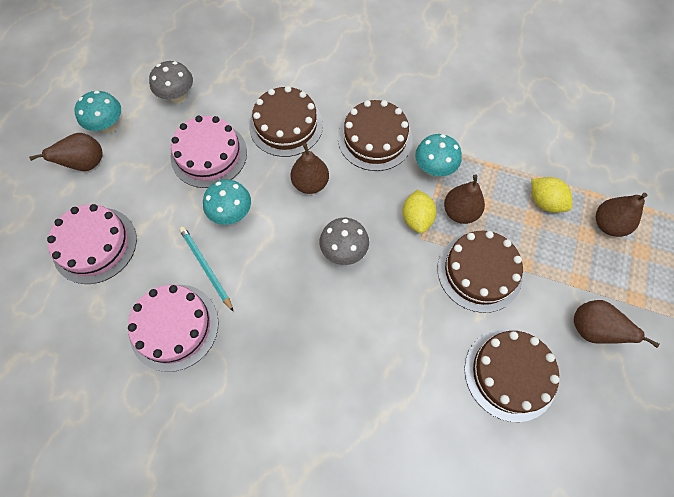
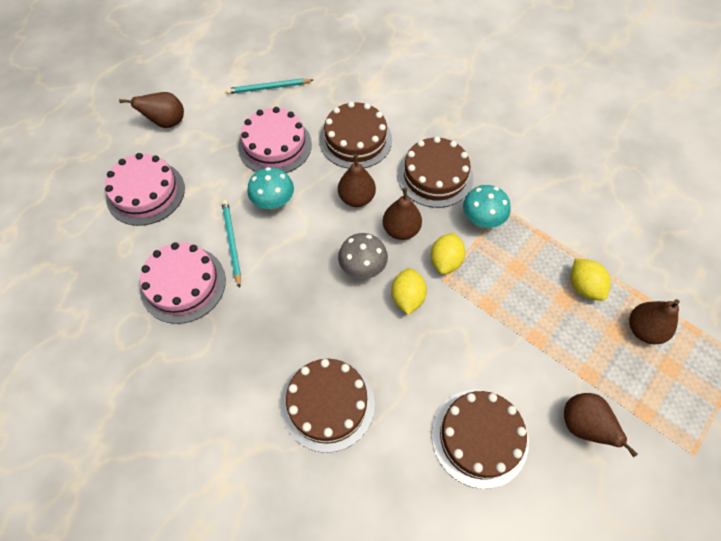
camera: 20 degrees right, 5 degrees down
(109, 127) = (198, 96): turquoise mushroom -> none
(178, 97) = (268, 88): grey mushroom -> turquoise pencil
(396, 265) = (407, 298): none -> yellow lemon
(460, 212) = (491, 269): brown pear -> brown pear (401, 230)
(479, 271) = (488, 330): brown cake -> brown cake (327, 404)

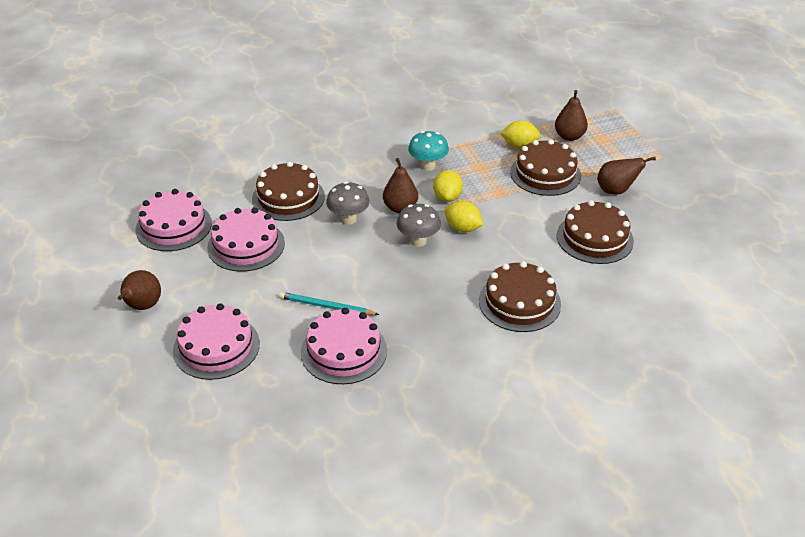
camera: 60 degrees left, 20 degrees down
(268, 88) = (173, 226): turquoise pencil -> pink cake
(274, 203) = (309, 267): turquoise mushroom -> none
(356, 198) = (348, 219): brown pear -> grey mushroom
(435, 176) = (366, 171): brown cake -> brown cake (545, 174)
(445, 261) = (447, 197): yellow lemon -> yellow lemon turned 45 degrees clockwise

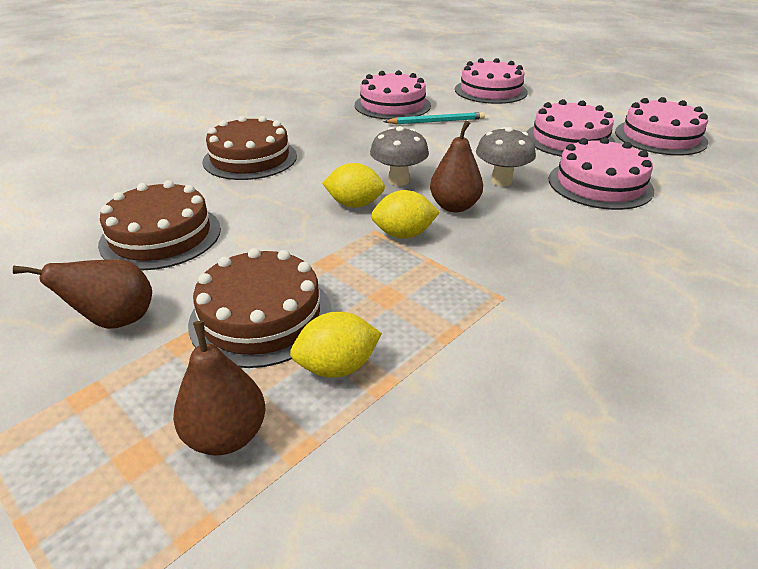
camera: 155 degrees right, 5 degrees down
(142, 306) = (579, 95): brown pear -> none
(288, 197) = (600, 184): brown cake -> pink cake
(428, 166) = (474, 272): turquoise mushroom -> none
(447, 197) = (403, 234): yellow lemon -> yellow lemon turned 75 degrees counterclockwise

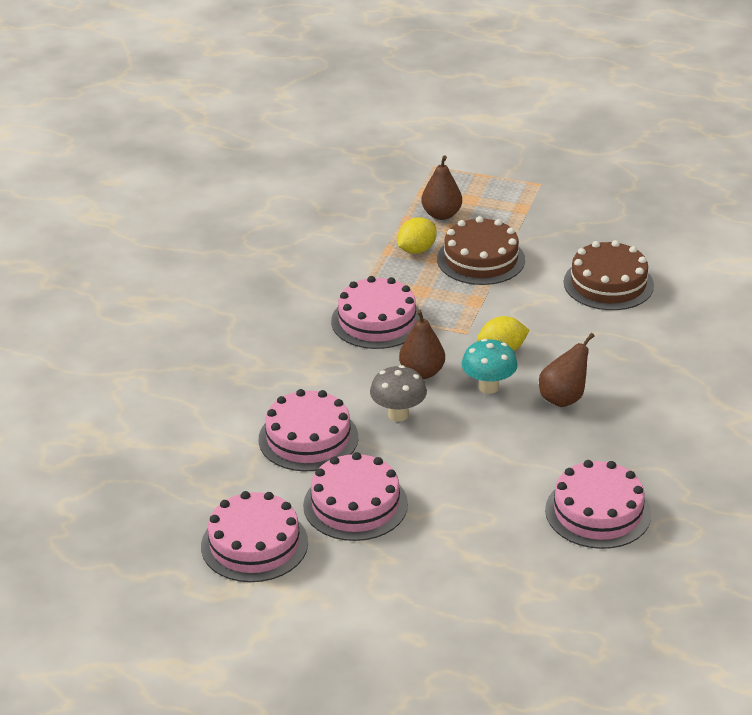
camera: 155 degrees right, 0 degrees up
(115, 321) = (556, 235): brown pear -> brown pear (563, 398)
(250, 158) = (646, 372): brown cake -> none
(398, 180) = (488, 387): grey mushroom -> turquoise mushroom
(403, 234) = (442, 335): yellow lemon -> none
(436, 121) = (520, 493): turquoise pencil -> none
(490, 91) = (499, 596): pink cake -> pink cake (377, 321)

